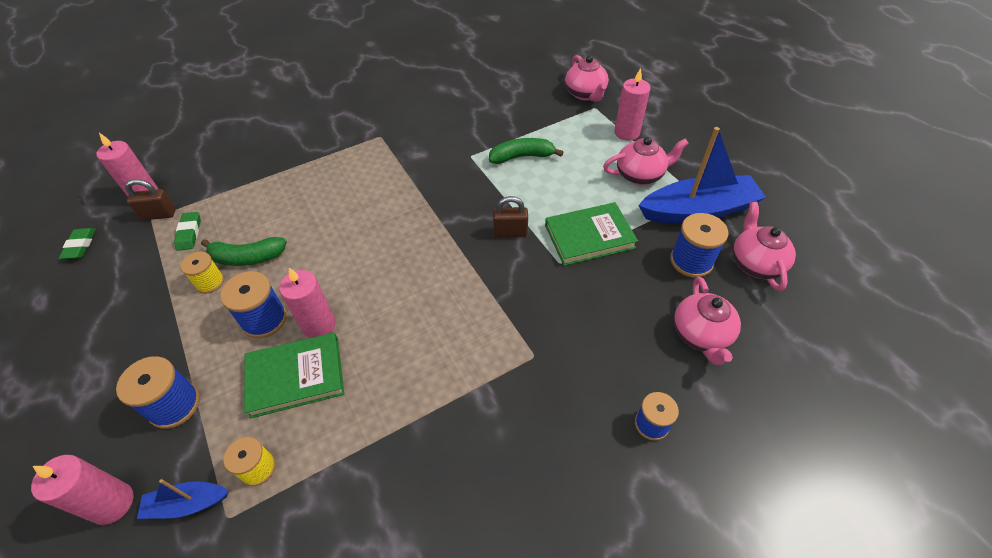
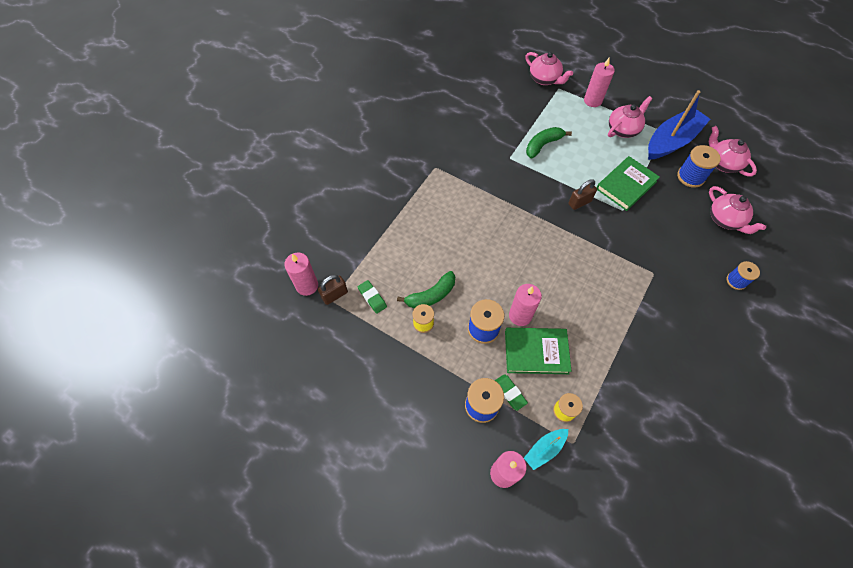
camera: 30 degrees left, 10 degrees up
(80, 246) = (300, 344): green eraser -> green eraser (509, 393)
(187, 504) = (544, 449): blue boat -> turquoise boat
(296, 377) = (536, 352): green book -> green book turned 45 degrees clockwise

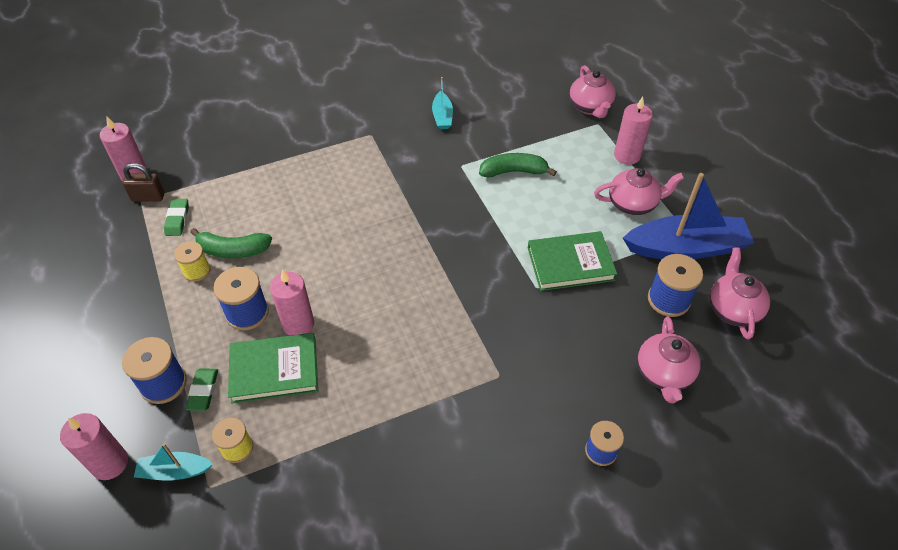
camera: 35 degrees right, 10 degrees down
(466, 131) = (442, 116): none -> turquoise boat
(536, 352) = (274, 370): green book -> green book turned 45 degrees counterclockwise
(579, 202) = (492, 251): brown padlock -> none

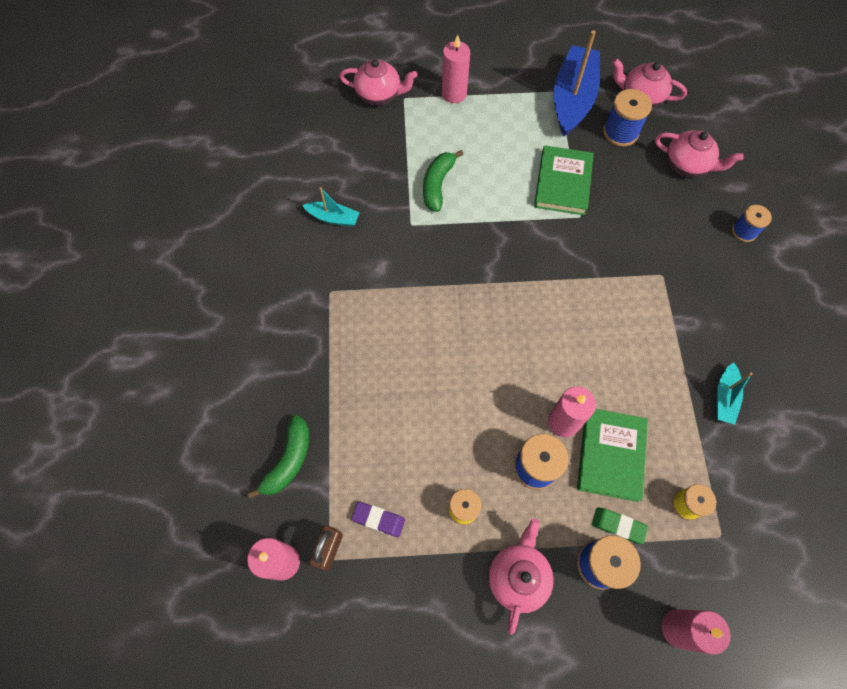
camera: 70 degrees left, 15 degrees up
(174, 471) = (699, 566): turquoise boat -> turquoise boat (724, 398)
(177, 219) = (378, 519): green eraser -> purple eraser
(233, 250) = (446, 466): green banana -> green banana (289, 460)
(633, 204) = (512, 113): pink teapot -> pink teapot (518, 576)

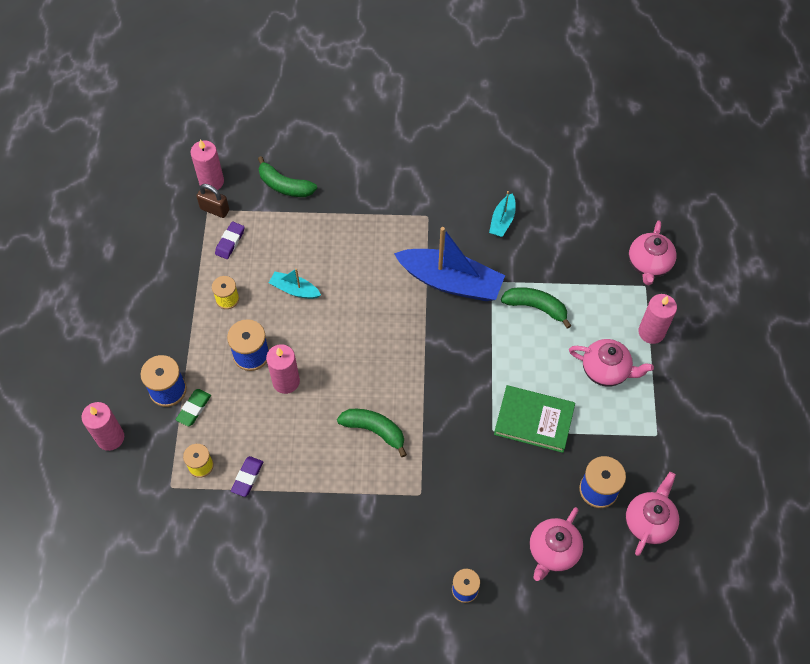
camera: 95 degrees right, 5 degrees down
(518, 576) = (171, 331): pink teapot -> pink teapot (606, 370)
(572, 99) = (645, 448): blue boat -> blue boat (451, 282)
(603, 323) = (374, 430): none -> green banana
(610, 455) = (252, 414): green book -> none
(687, 448) = (247, 477): none -> purple eraser
(724, 398) = (288, 521): turquoise boat -> turquoise boat (294, 290)

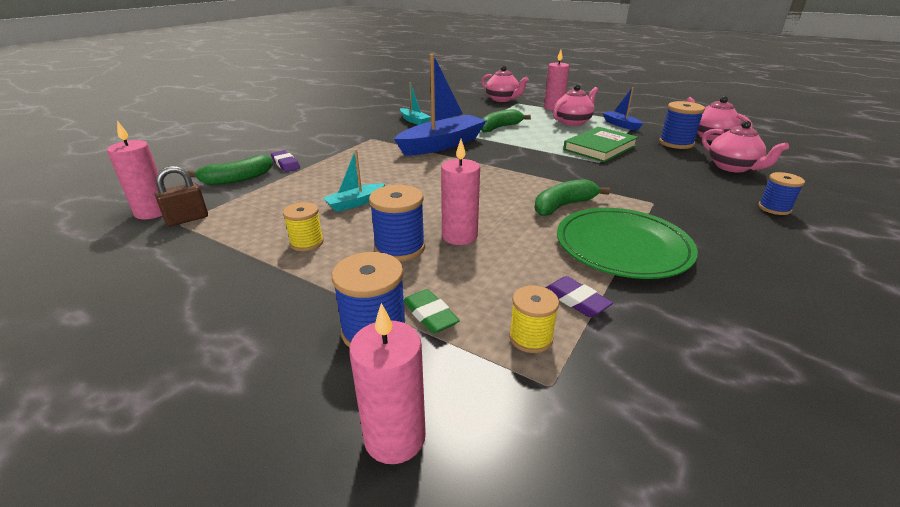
camera: 60 degrees left, 30 degrees down
(230, 242) = (241, 221): purple eraser -> purple eraser (285, 164)
(329, 488) = (622, 246): none -> green plate
(630, 421) = (620, 125): none -> blue boat

